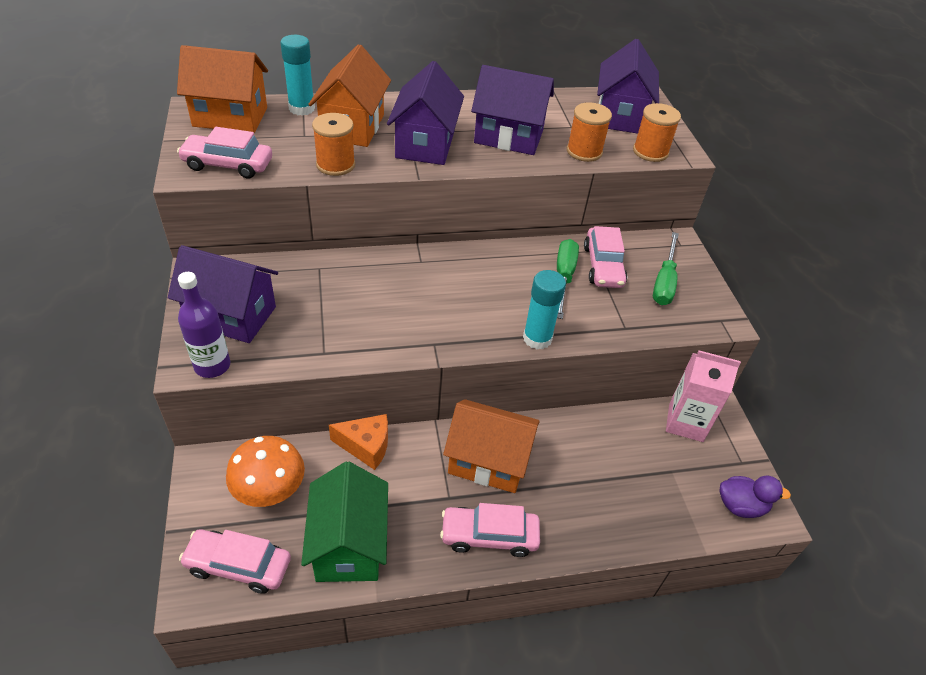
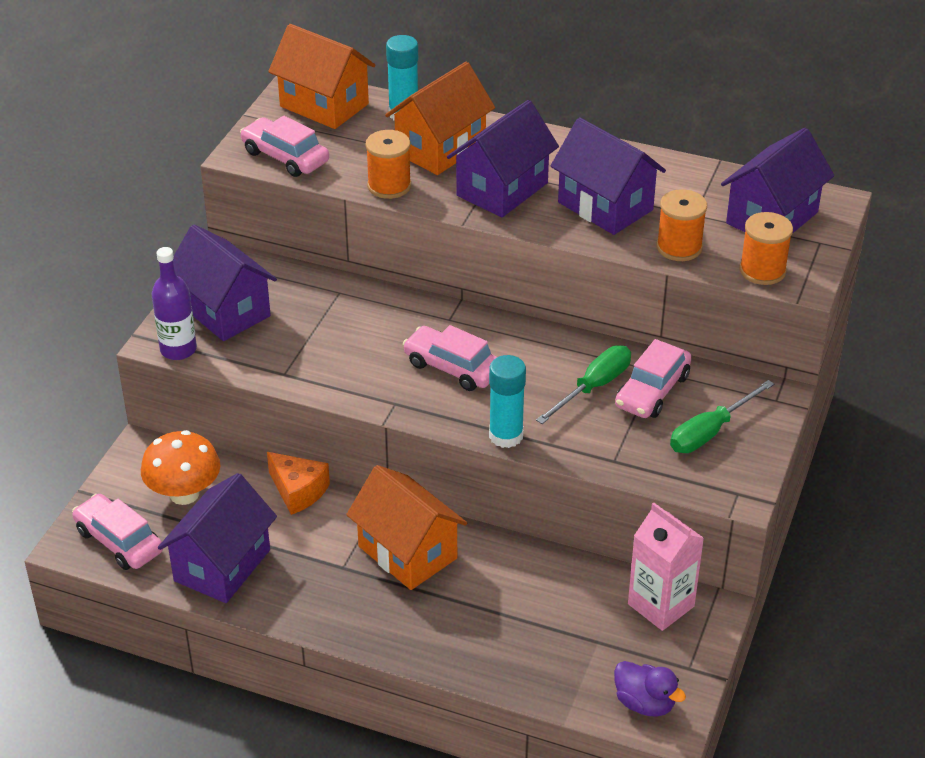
camera: 35 degrees right, 5 degrees down
(349, 544) = (222, 565): green house -> purple house
(489, 536) = (355, 614): pink car -> pink car (453, 367)

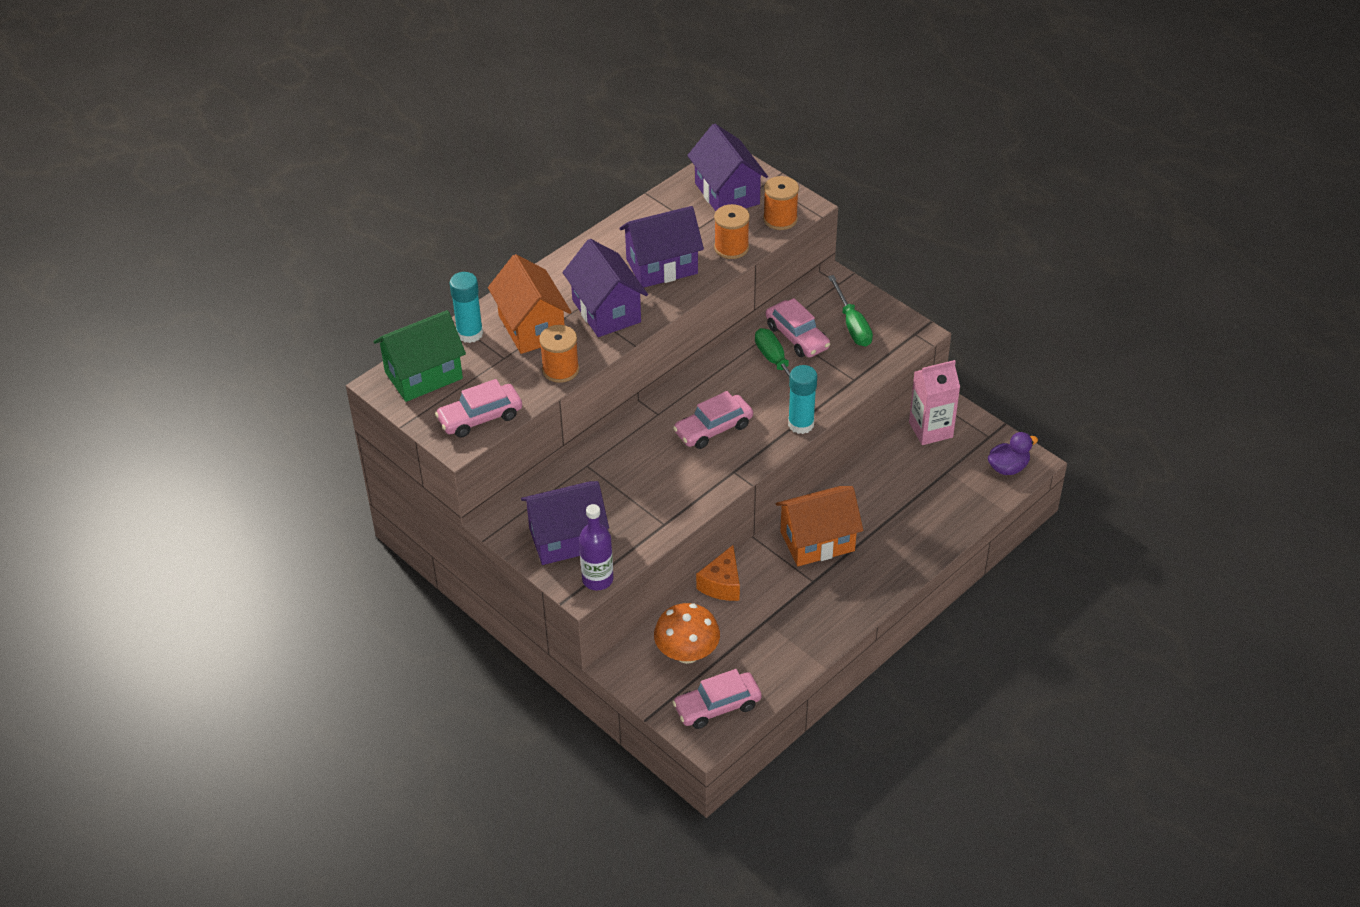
camera: 65 degrees left, 5 degrees up
(222, 565) = (776, 650): purple house -> none
(298, 491) = (722, 584): orange cheese -> orange cheese turned 135 degrees clockwise
(324, 105) = (423, 375): orange house -> green house

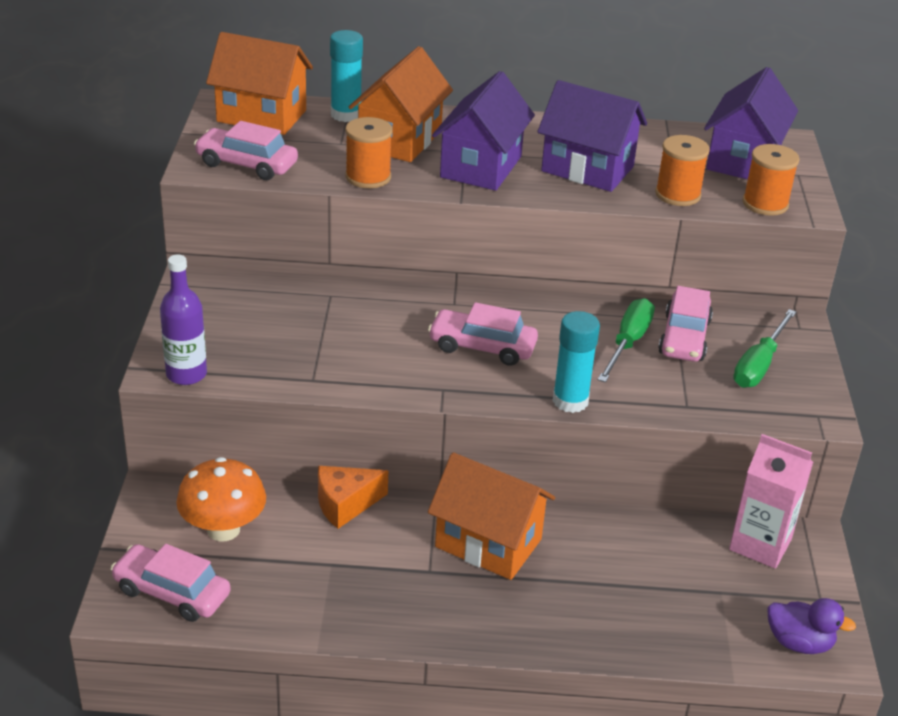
camera: 45 degrees right, 10 degrees down
(423, 375) = (261, 116): green house -> orange house
(566, 539) = (219, 329): purple house -> none

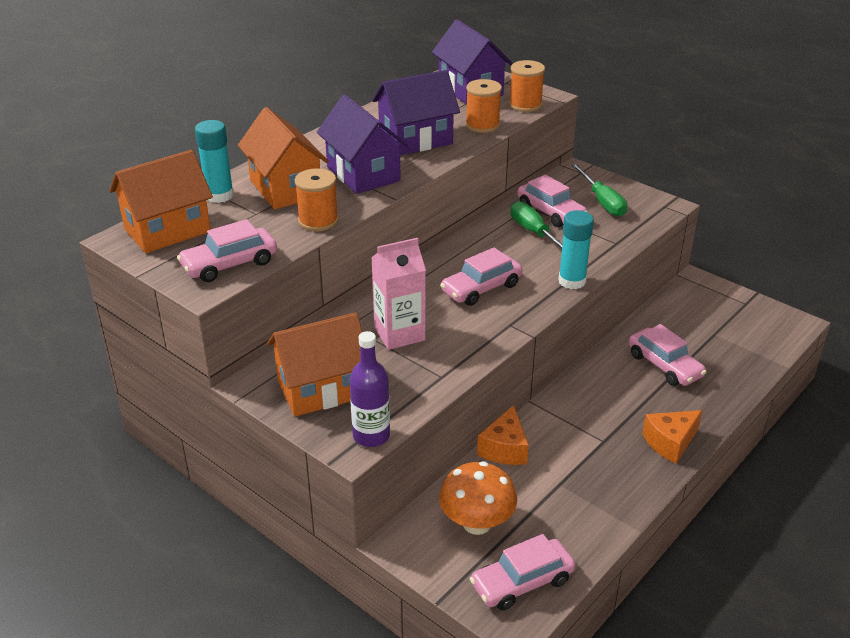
camera: 50 degrees left, 0 degrees up
(479, 624) = (670, 442): none -> orange cheese
(488, 543) = (599, 402): orange house -> orange house (321, 389)
(610, 570) = (664, 365): none -> pink car
(760, 544) = (687, 300): pink carton -> pink carton (399, 333)
(799, 643) = (774, 328): purple duck -> none

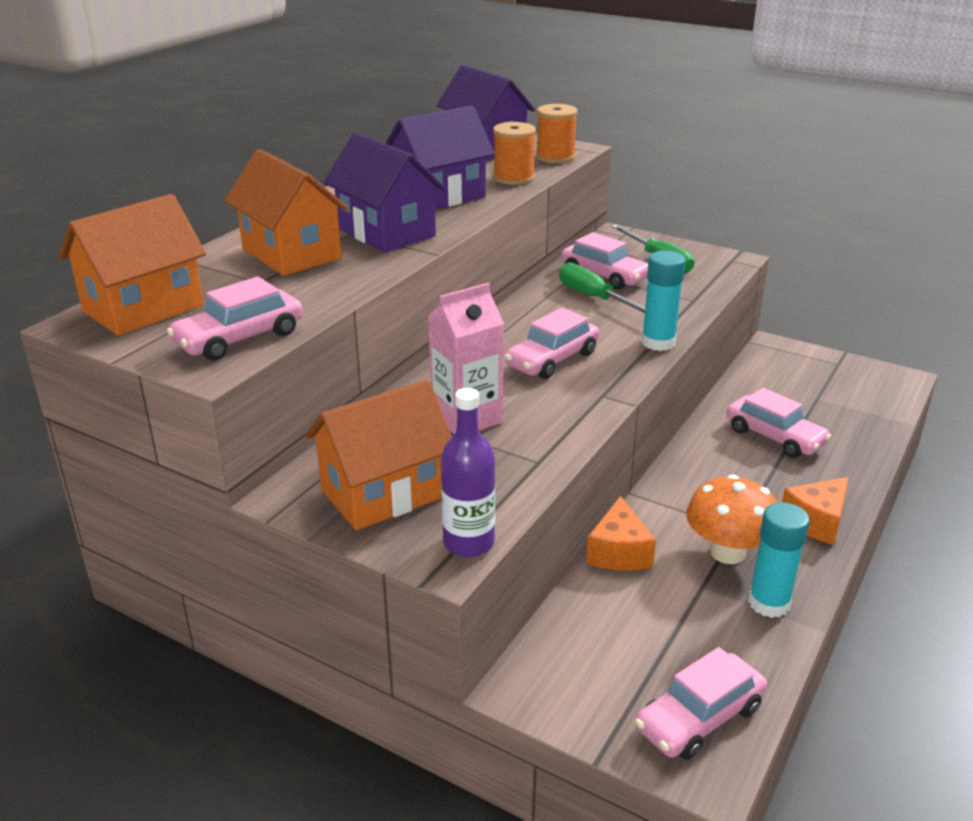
camera: 10 degrees left, 5 degrees down
(219, 195) = (205, 266): turquoise glue stick -> turquoise glue stick (769, 603)
(318, 221) = (345, 283): orange spool -> none
(477, 523) = (614, 649): orange mushroom -> orange mushroom (727, 552)

